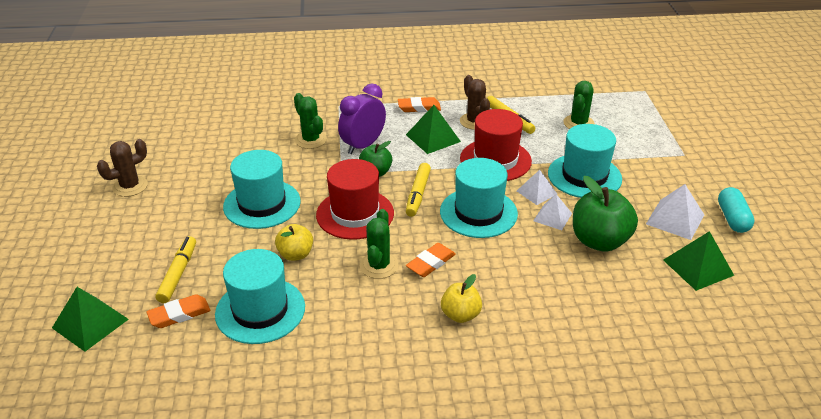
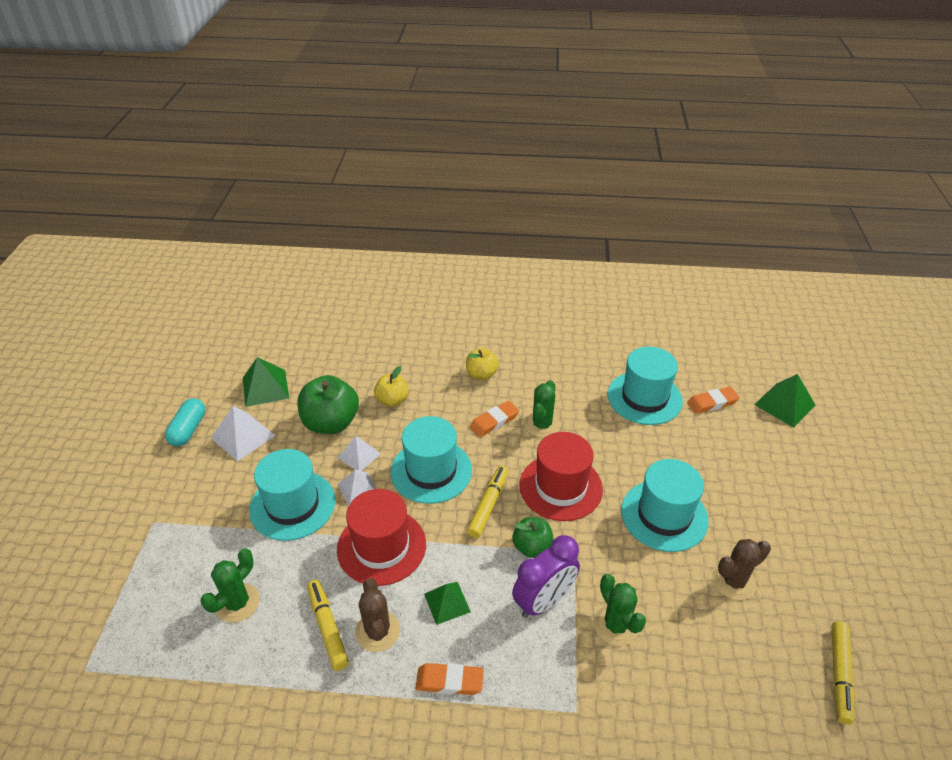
camera: 170 degrees left, 5 degrees up
(130, 186) = (833, 567): brown cactus -> brown cactus (733, 581)
(178, 274) = (727, 440): yellow marker -> yellow marker (839, 674)
(295, 254) = (620, 446): yellow apple -> yellow apple (392, 400)
(433, 138) = (447, 603): green pyramid -> green pyramid, size x0.66

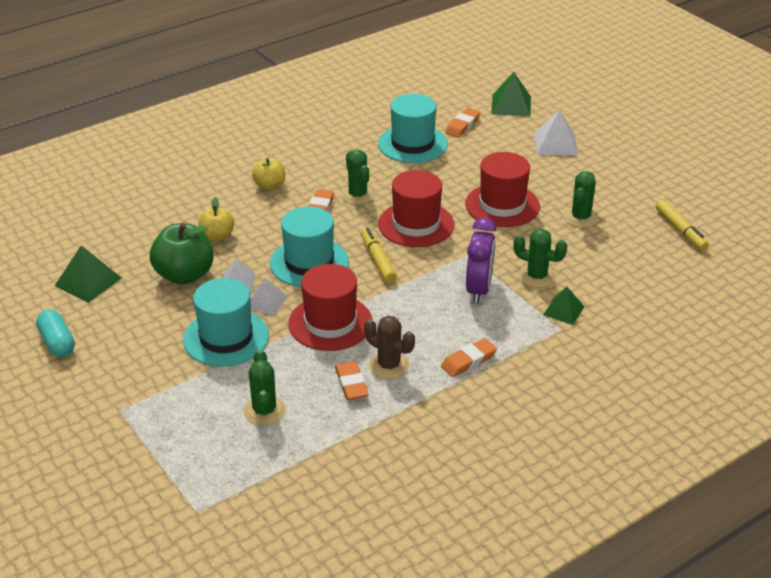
camera: 40 degrees left, 5 degrees down
(243, 436) = (117, 321): white pyramid -> white pyramid (556, 144)
(328, 627) = (351, 384): yellow marker -> orange eraser
(447, 603) = (417, 325): green pyramid -> green pyramid (563, 310)
(532, 547) = (437, 266): green apple -> none
(664, 515) = (502, 205): turquoise hat -> red hat
(733, 581) = (580, 217): brown cactus -> green cactus

